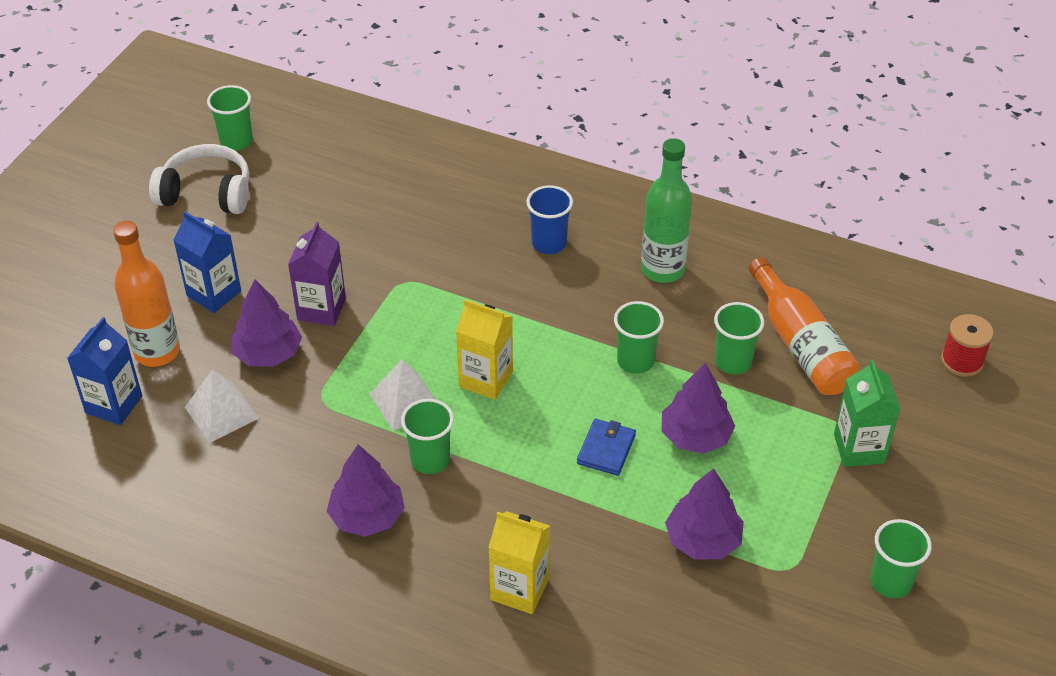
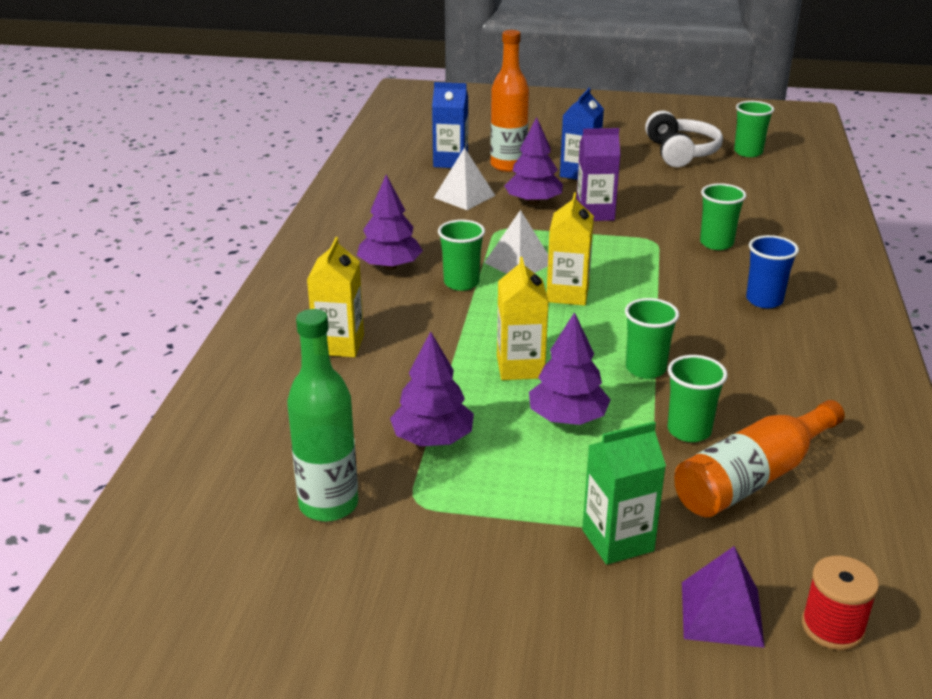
camera: 75 degrees right, 15 degrees down
(606, 449) = (520, 367): blue wallet -> yellow carton
(662, 269) = (788, 369): green bottle -> green bottle (328, 505)
(890, 582) = (425, 585): green cup -> green cup (716, 243)
(943, 414) = (722, 613): none -> purple pyramid

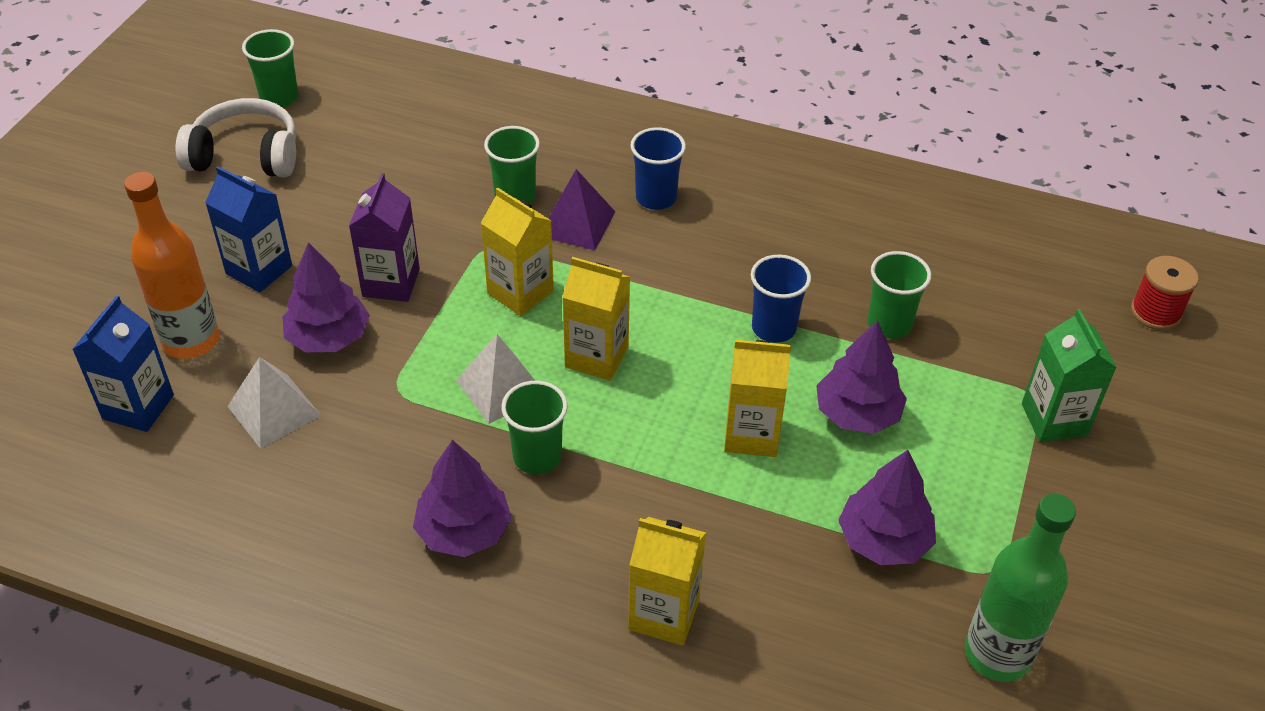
camera: 80 degrees left, 15 degrees up
(615, 258) = (520, 292): none -> yellow carton
(645, 369) = (774, 328): green cup -> blue cup
(722, 613) = (1145, 374): purple pyramid -> purple pyramid (577, 223)
(752, 477) = (965, 301): orange bottle -> none

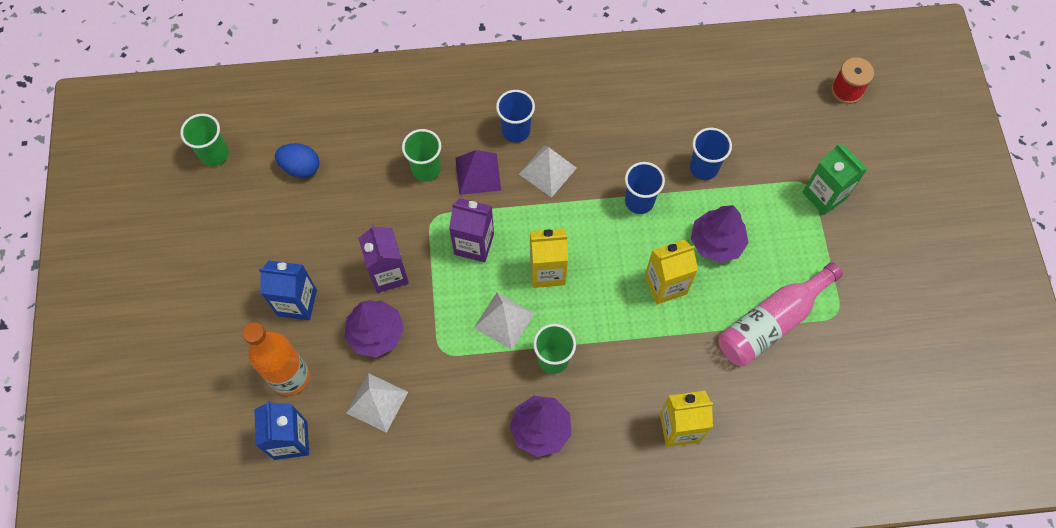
camera: 25 degrees left, 20 degrees up
(246, 156) = (225, 214): white headphones -> none
(366, 143) = (301, 168): none -> blue egg
(520, 292) = (474, 244): yellow carton -> purple carton
(669, 252) = (547, 171): none -> white pyramid
(884, 540) = (771, 322): purple tree -> pink bottle
(889, 324) = (703, 168): green cup -> blue cup
(997, 654) = (861, 366): green bottle -> none

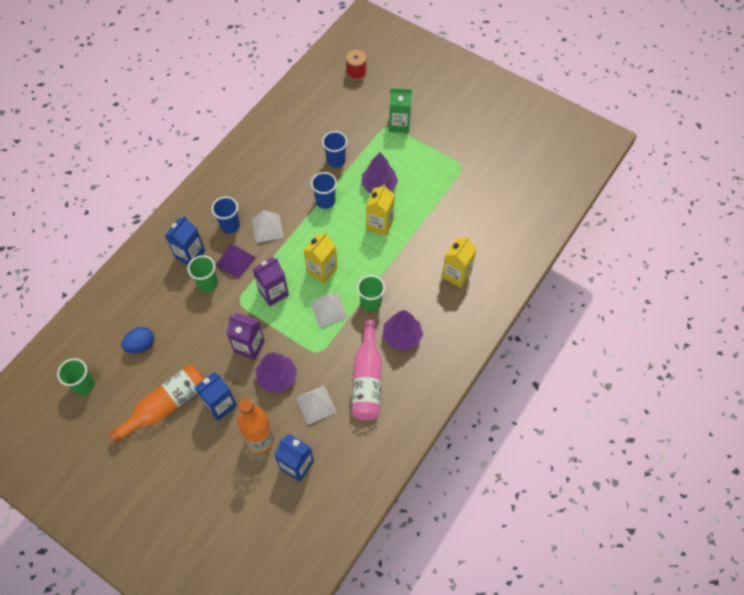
camera: 50 degrees left, 5 degrees down
(254, 250) = (166, 406): none -> orange bottle
(445, 123) = (190, 254): none -> blue carton
(771, 322) = (440, 195): pink bottle -> pink bottle (367, 379)

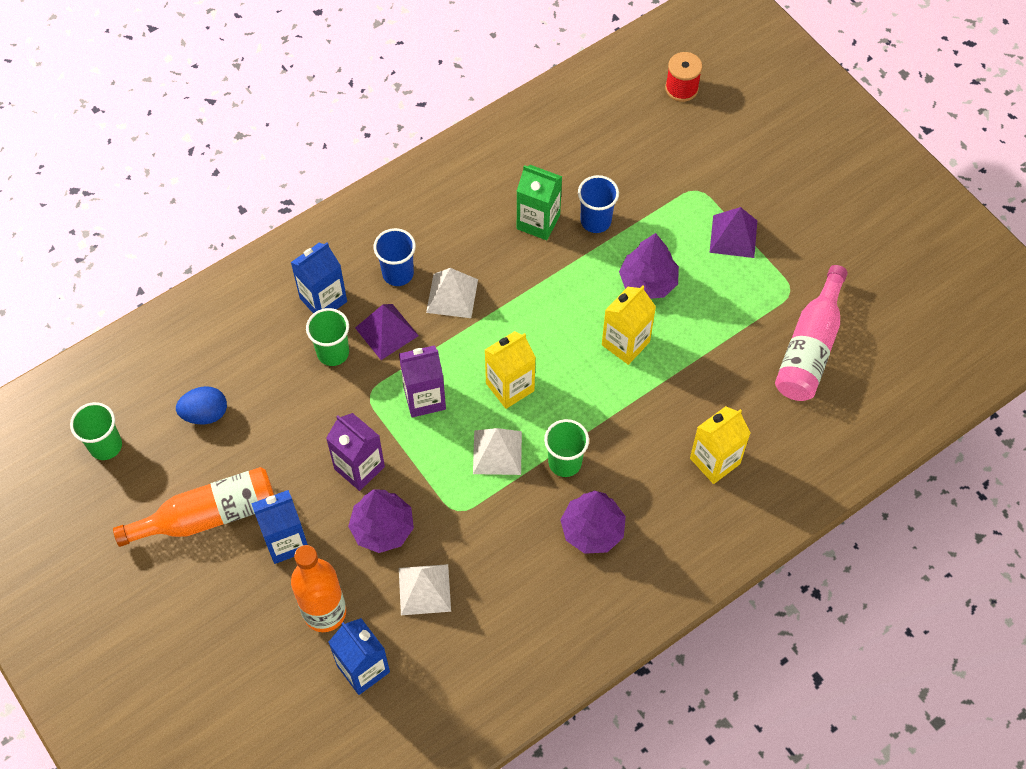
camera: 20 degrees right, 0 degrees up
(325, 201) = (555, 280): blue cup -> none
(367, 379) = (514, 578): pink bottle -> pink bottle (809, 348)
(399, 124) = (718, 192): green carton -> green carton (538, 222)
(417, 146) = (733, 236): none -> purple pyramid

